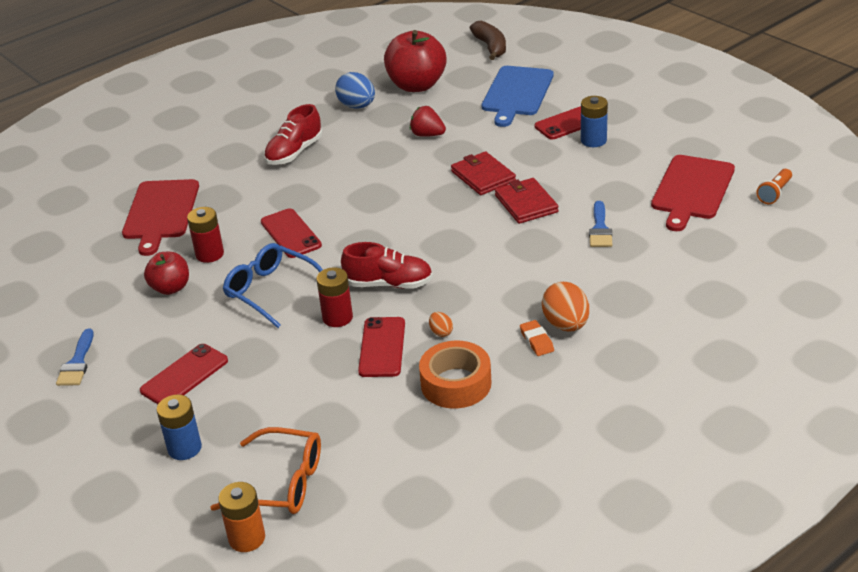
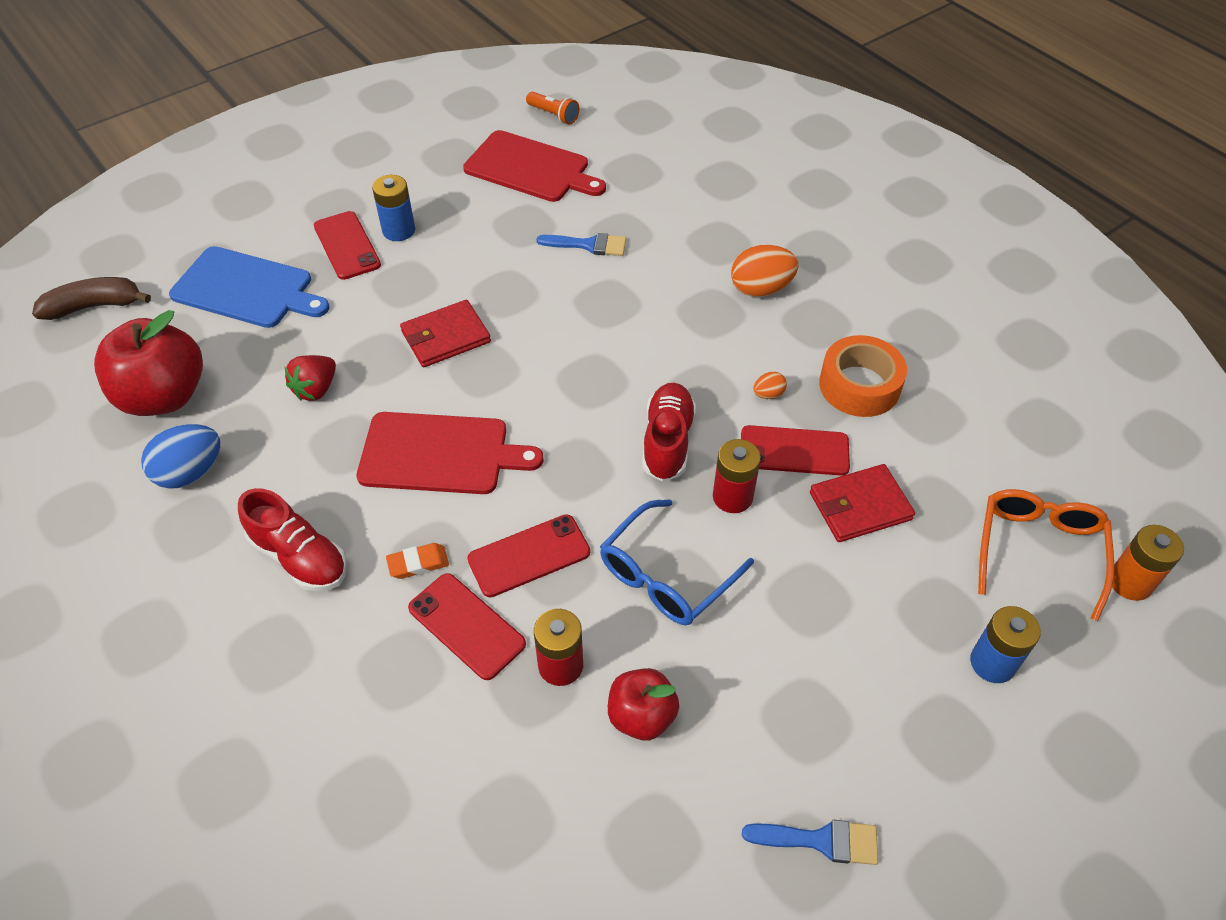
camera: 90 degrees left, 15 degrees up
(161, 212) = (420, 755): red cutting board -> red cutting board (440, 454)
(184, 375) = (849, 676): red phone -> red phone (466, 626)
(526, 204) = (520, 301): red wallet -> red wallet (860, 506)
(536, 341) = (787, 314): orange eraser -> orange eraser (418, 563)

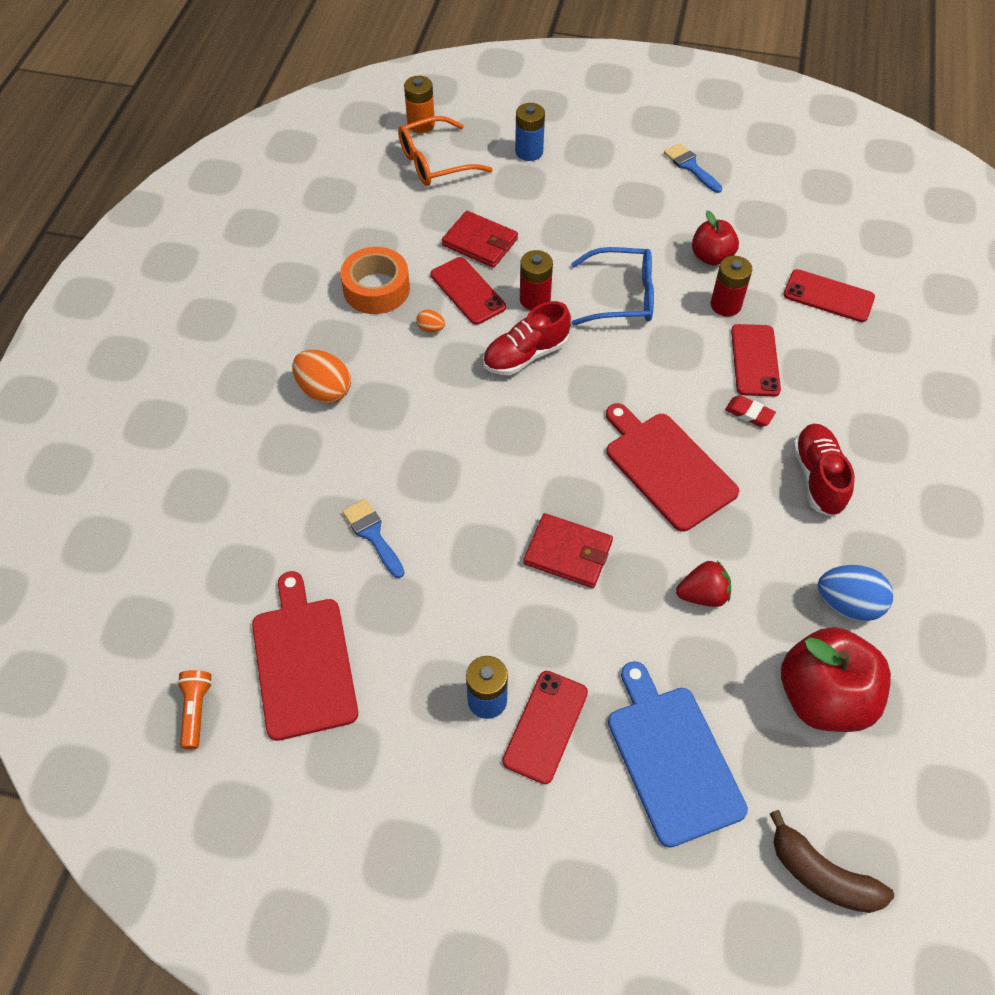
camera: 130 degrees left, 5 degrees up
(418, 563) = (749, 413): orange eraser -> red eraser
(529, 555) = (682, 365): red phone -> red phone (828, 296)

